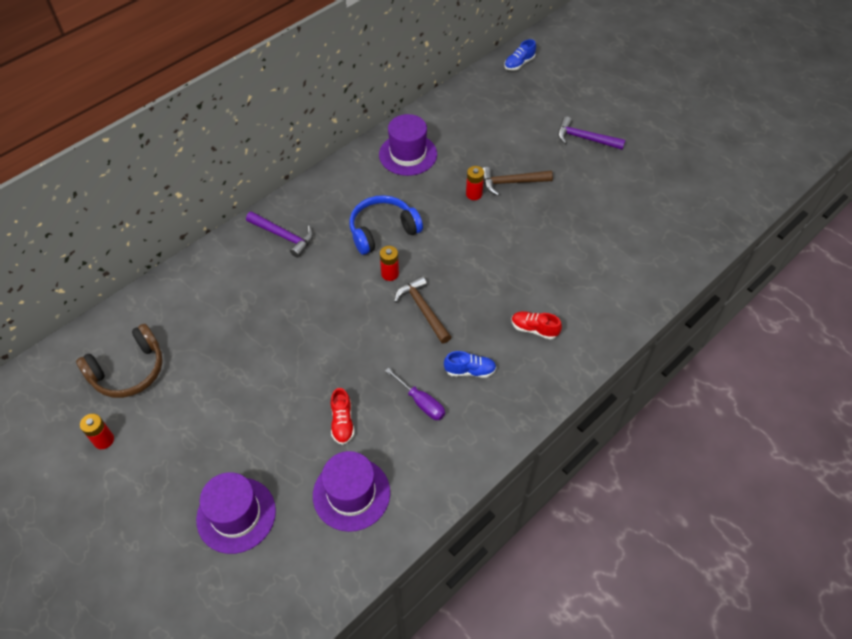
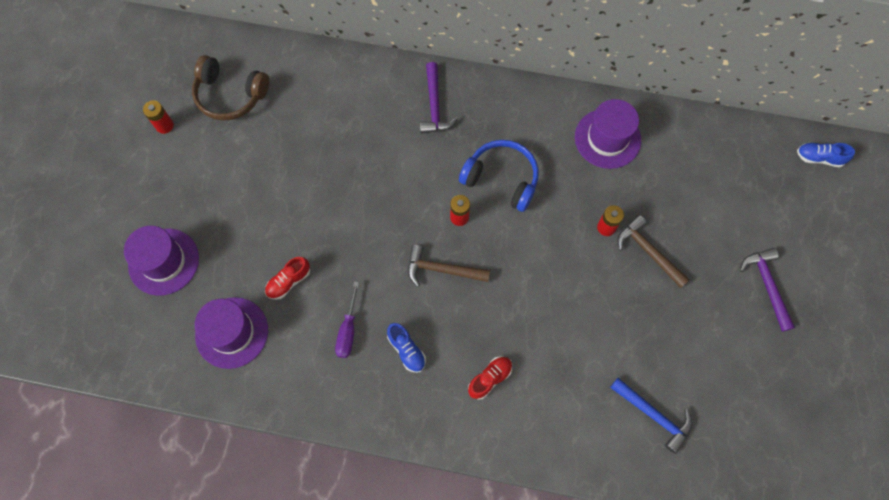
camera: 55 degrees right, 15 degrees up
(423, 309) = (442, 270): brown hammer -> brown hammer turned 105 degrees counterclockwise
(534, 329) = (490, 378): red shoe -> red shoe turned 60 degrees clockwise
(632, 249) = (654, 415): none -> blue hammer

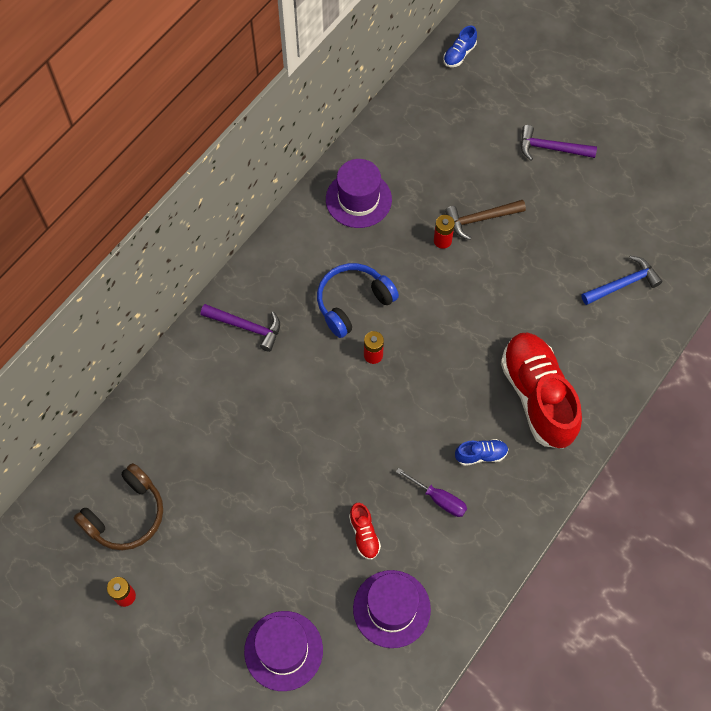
camera: 65 degrees left, 5 degrees down
(442, 270) = (417, 392): brown hammer -> none
(490, 378) = (537, 396): red shoe -> red shoe, size x2.38

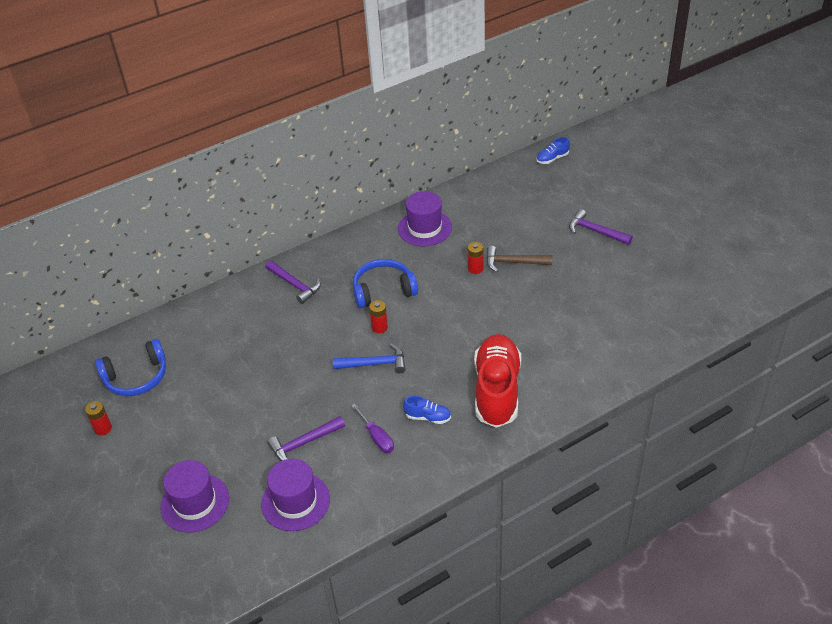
camera: 25 degrees right, 20 degrees down
(126, 515) = (137, 377): brown headphones -> blue headphones
(364, 534) = (303, 443): red shoe -> purple hammer
(623, 284) = (610, 333): blue hammer -> blue hammer (375, 364)

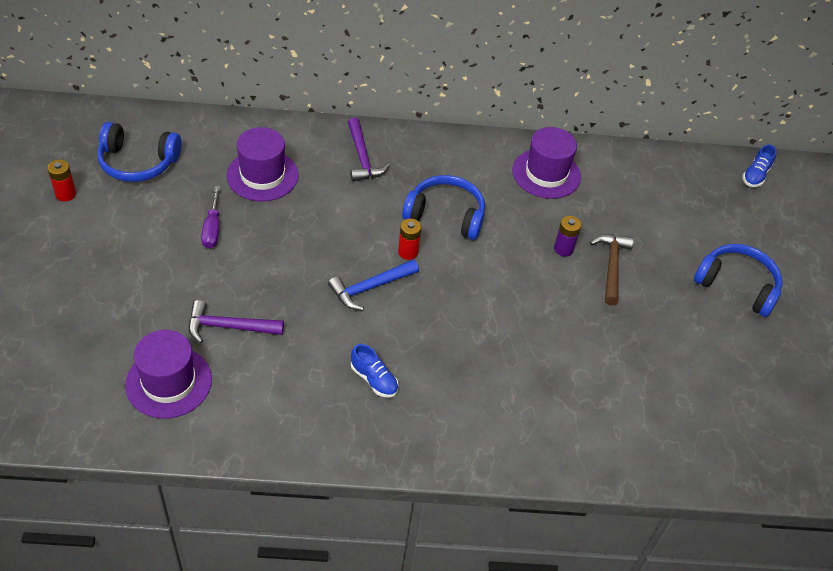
camera: 25 degrees right, 5 degrees up
(195, 503) = (78, 320): purple hat -> purple hat (262, 175)
(375, 364) = (370, 288): blue hammer -> blue hammer turned 120 degrees clockwise
(377, 437) = (304, 368): purple screwdriver -> purple screwdriver (212, 229)
(475, 269) = (563, 249): red battery -> purple battery
(497, 390) = (472, 397): red shoe -> none
(513, 262) = (611, 266): brown hammer -> brown hammer turned 60 degrees clockwise
(552, 158) = (755, 175): blue shoe -> blue shoe turned 60 degrees counterclockwise
(595, 231) = (737, 285): purple hammer -> blue headphones

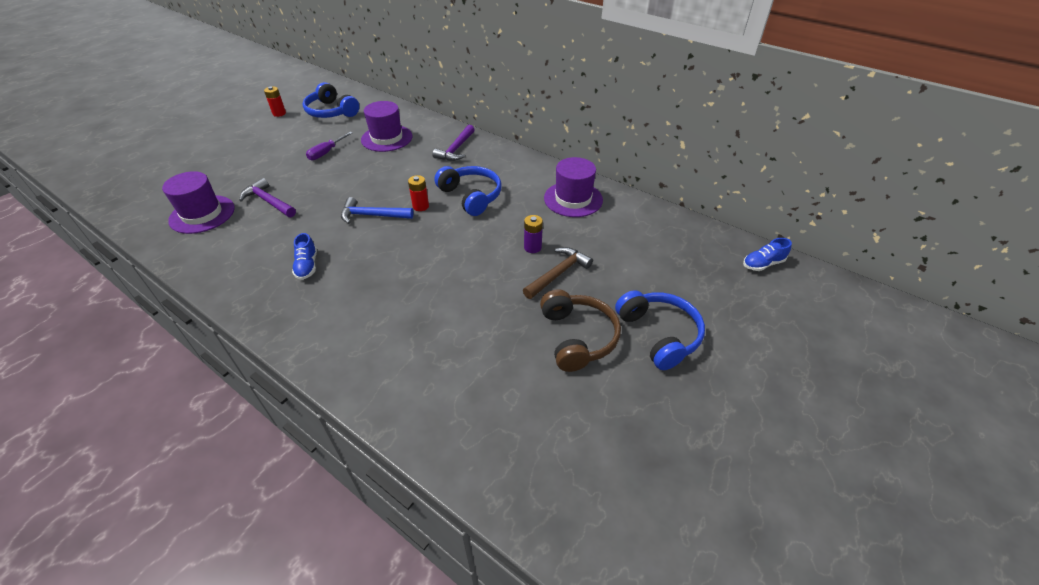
camera: 40 degrees right, 5 degrees down
(682, 321) = (578, 337): none -> brown headphones

